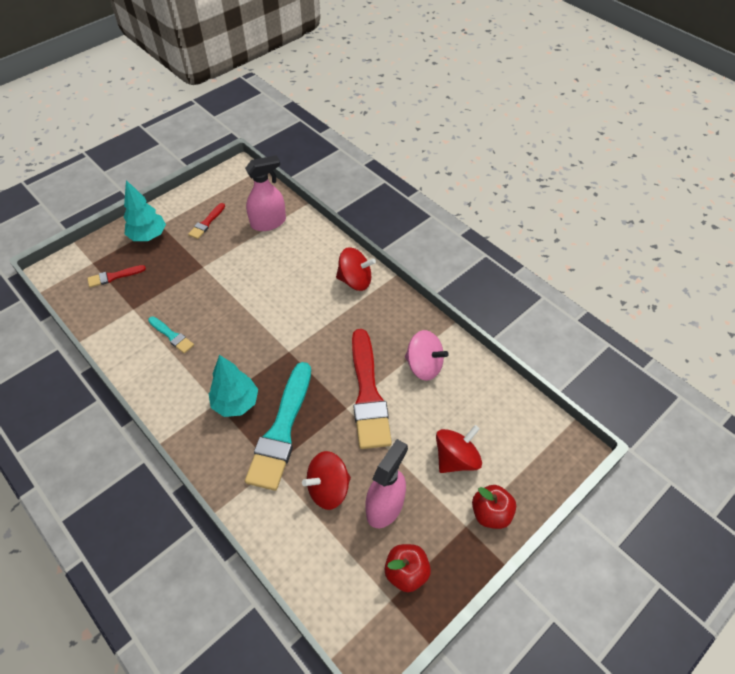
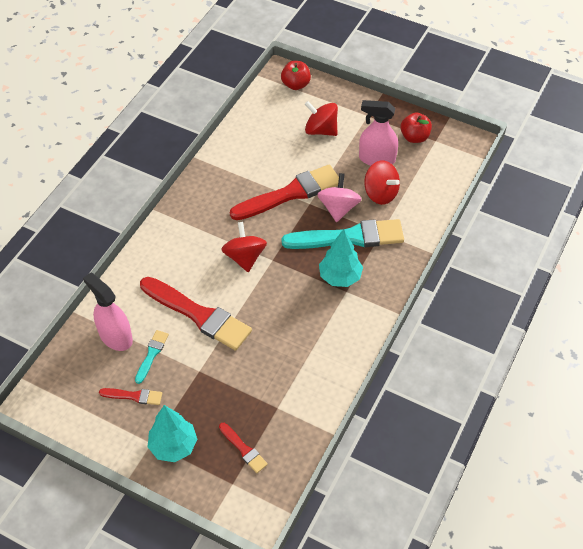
camera: 110 degrees left, 0 degrees up
(172, 336) = (294, 357): turquoise brush -> turquoise brush (151, 354)
(258, 279) = (198, 315): none -> red brush
(355, 281) = (172, 237): red spinning top -> red spinning top (244, 257)
(424, 366) = (248, 166): pink spinning top -> pink spinning top (338, 208)
(491, 513) = (352, 105): red apple -> red apple (295, 85)

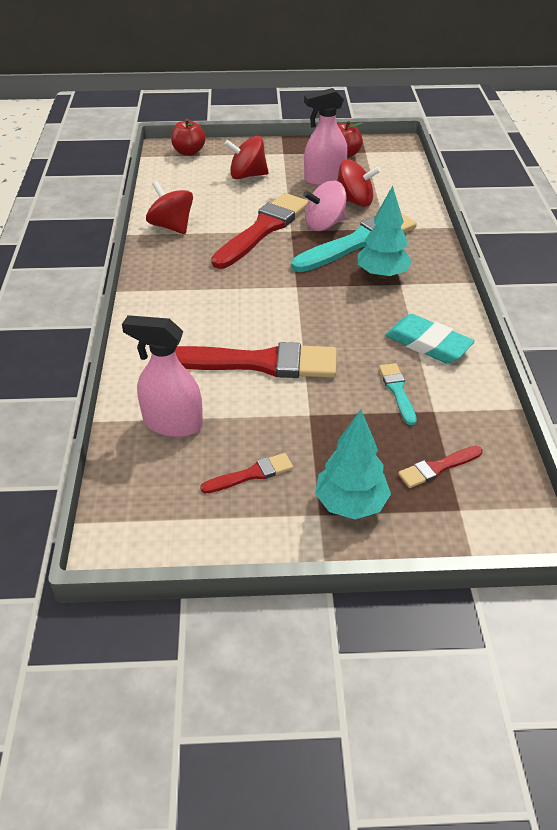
camera: 30 degrees left, 10 degrees down
(151, 354) = (236, 422): turquoise brush -> turquoise brush (397, 391)
(243, 449) = (437, 468): red brush -> red brush turned 135 degrees clockwise
(244, 257) = (264, 294): red spinning top -> red spinning top (171, 226)
(320, 353) = (428, 343): none -> turquoise eraser
(338, 208) = (324, 224): pink spinning top -> pink spinning top turned 90 degrees counterclockwise

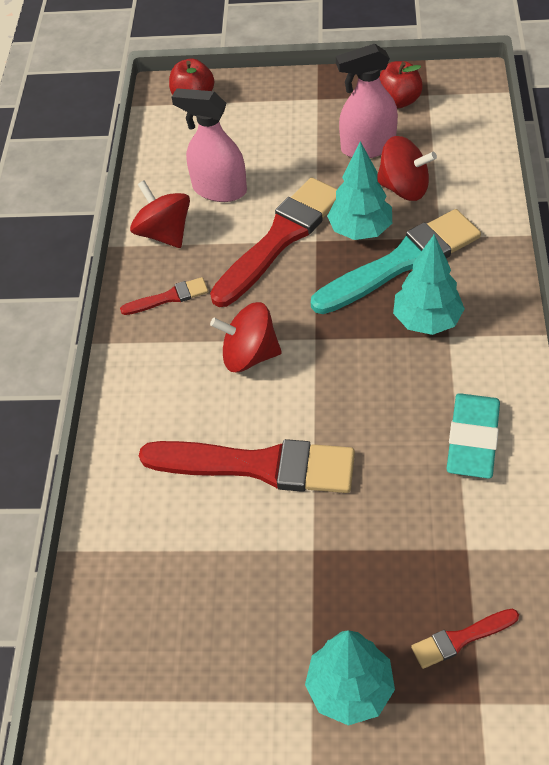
camera: 10 degrees right, 10 degrees up
(172, 423) = (149, 558): pink spray bottle -> pink spray bottle (219, 189)
(247, 175) = (267, 140): red spinning top -> red spinning top (249, 355)
(251, 474) = (237, 639): red brush -> red brush (169, 297)
(324, 224) = (360, 230): pink spinning top -> turquoise tree
(397, 391) = (425, 516): turquoise brush -> none
(428, 343) = (472, 439): turquoise eraser -> turquoise eraser turned 60 degrees clockwise

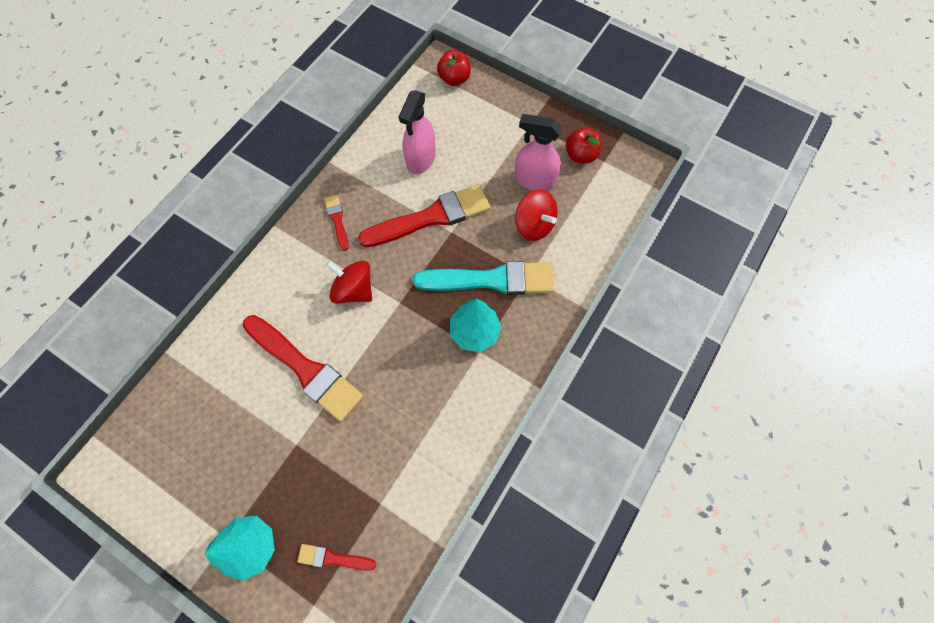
camera: 25 degrees right, 15 degrees up
(164, 233) = (366, 172): red spinning top -> none
(169, 297) = (337, 220): red brush -> red brush turned 120 degrees counterclockwise
(219, 189) = (421, 159): pink spray bottle -> pink spray bottle turned 120 degrees counterclockwise
(360, 230) = (483, 241): turquoise tree -> none
(472, 439) = (439, 433): turquoise eraser -> none

